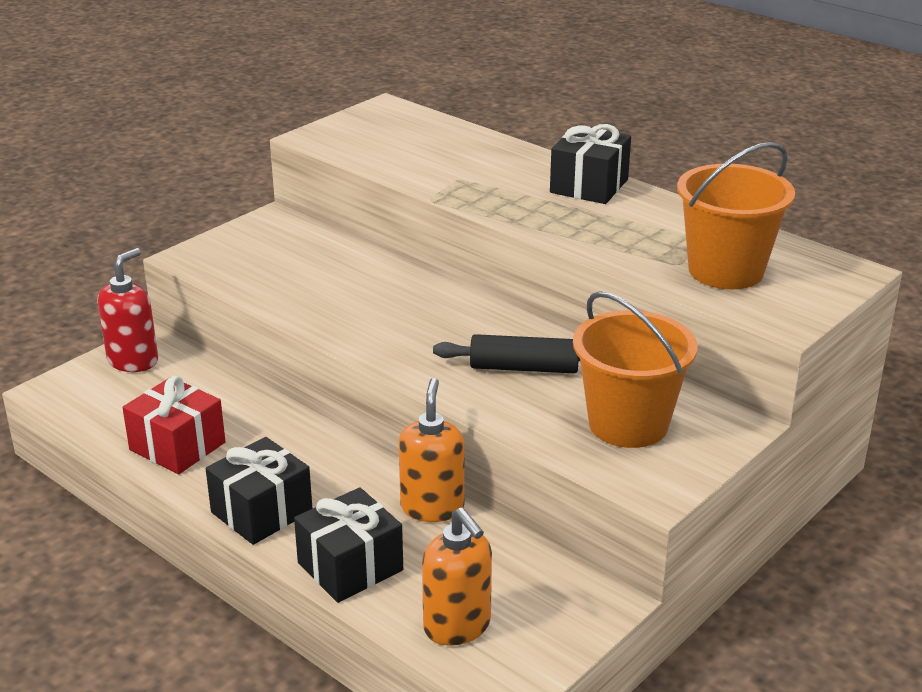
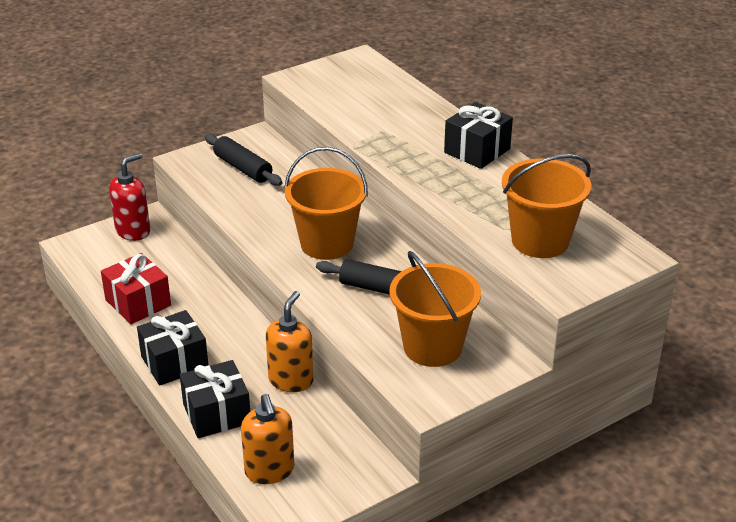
camera: 15 degrees right, 5 degrees up
(273, 256) = (243, 168): none -> black rolling pin
(427, 326) = (327, 243): none -> orange bucket

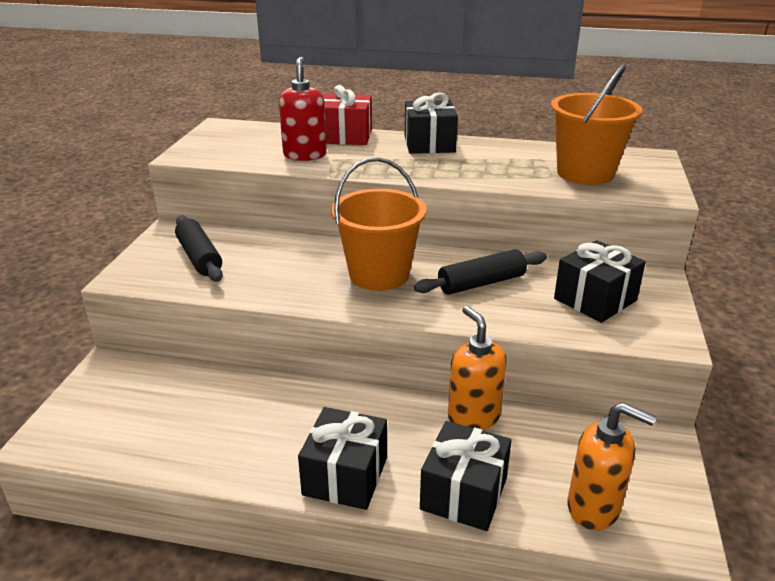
camera: 45 degrees left, 5 degrees down
(133, 231) = (107, 385): red soap dispenser -> red soap dispenser (305, 155)
(138, 303) = (216, 446): red gift -> red gift (346, 136)
(243, 168) = (199, 257): black rolling pin -> black rolling pin turned 60 degrees clockwise
(432, 347) = (595, 299): orange bucket -> black gift

